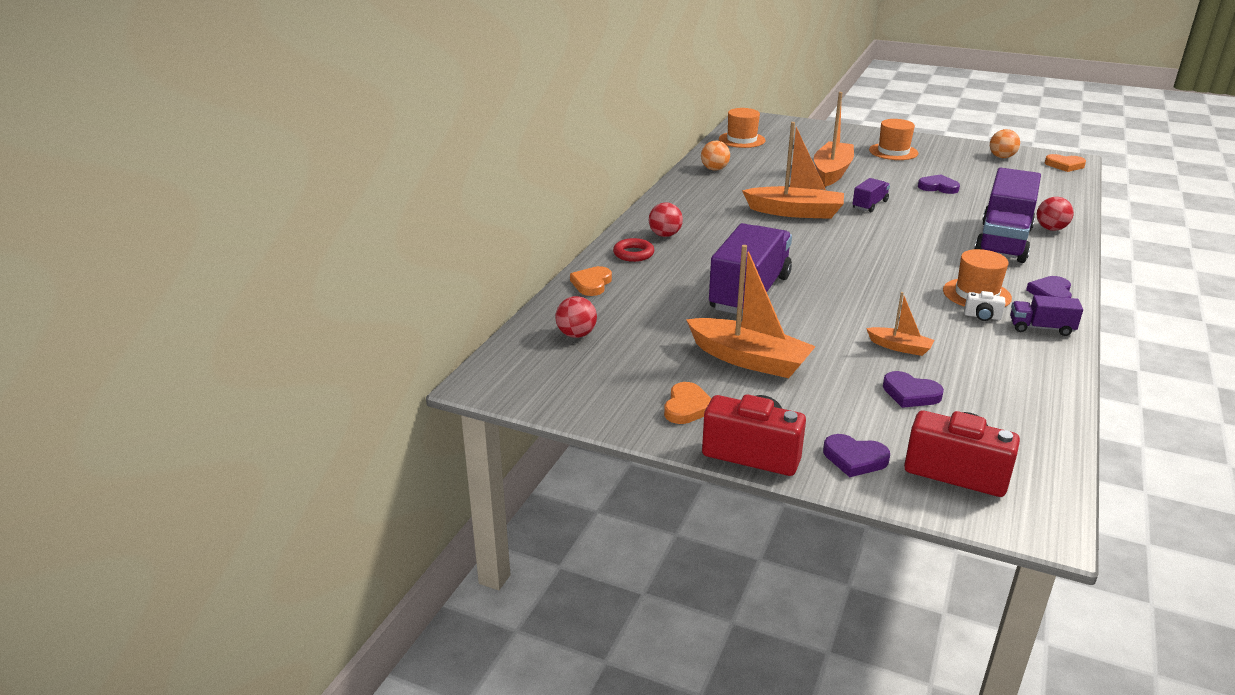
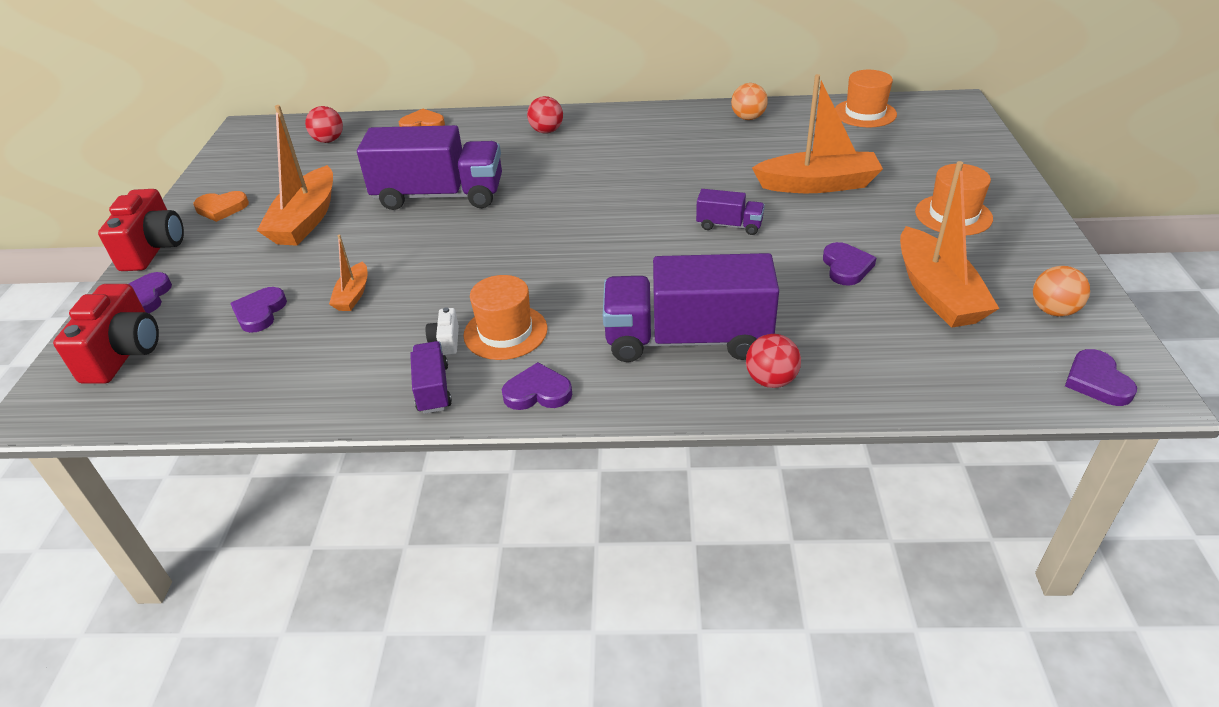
camera: 70 degrees right, 10 degrees up
(633, 254) = (494, 127): red ring -> none
(795, 212) = (663, 183): orange boat -> orange boat (937, 293)
(1064, 165) = (1096, 381): orange heart -> purple heart

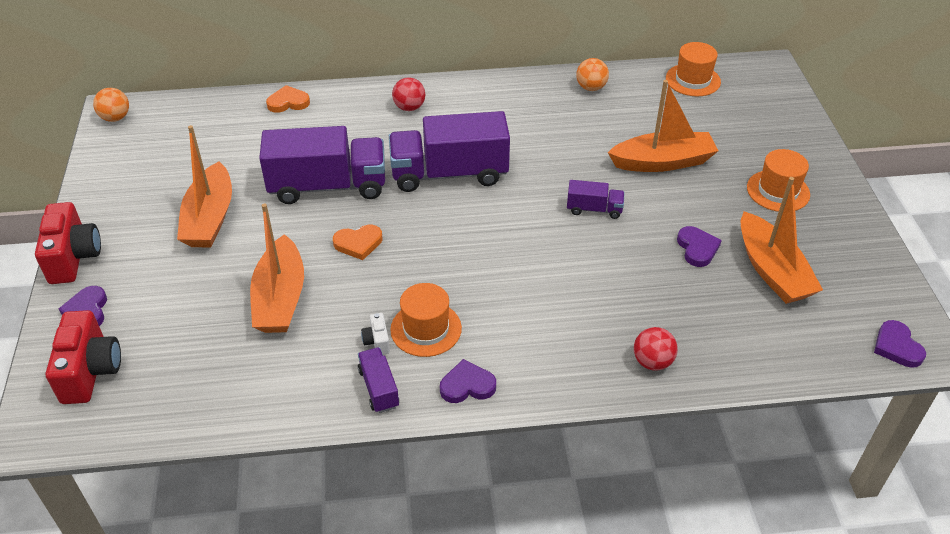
camera: 10 degrees left, 5 degrees up
(221, 208) = (122, 208): orange heart -> orange heart (358, 243)
(260, 312) = (201, 321): purple heart -> none
(328, 140) = (201, 124): red ball -> none
(353, 295) = (280, 298): orange boat -> orange boat, size x1.97
(687, 339) = (579, 327): purple truck -> purple truck (449, 174)
(1053, 311) = (862, 283): orange ball -> orange ball (115, 118)

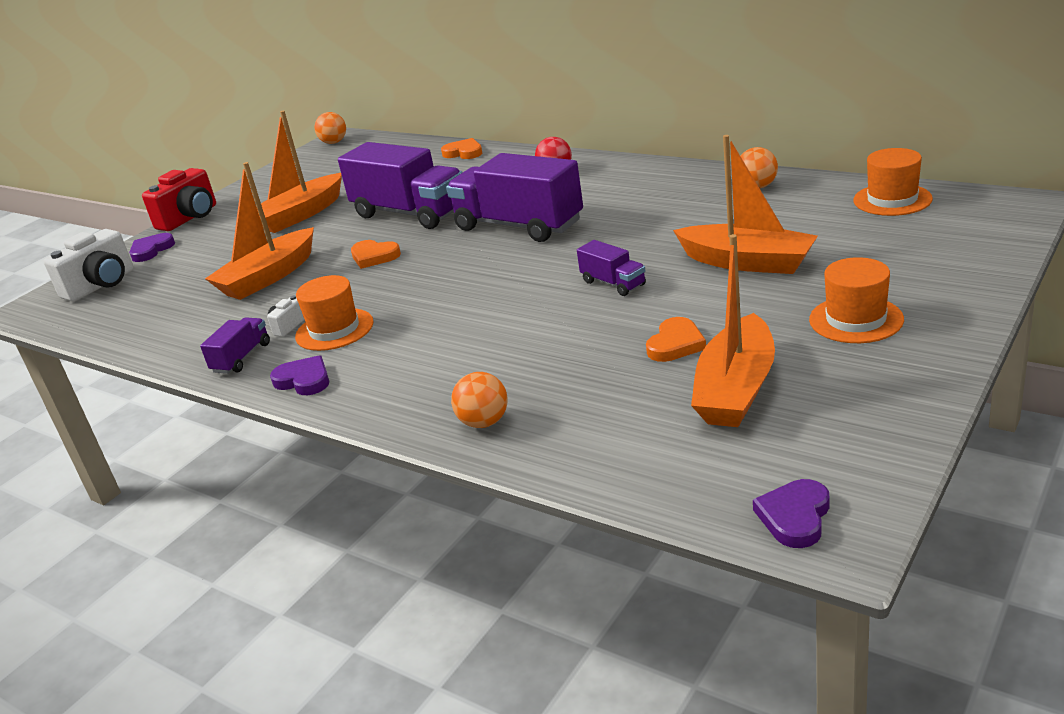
camera: 45 degrees right, 15 degrees down
(90, 371) = (101, 285): red camera -> white camera
(652, 362) = (484, 422): red ball -> orange ball
(697, 248) = (675, 344): purple heart -> orange heart

